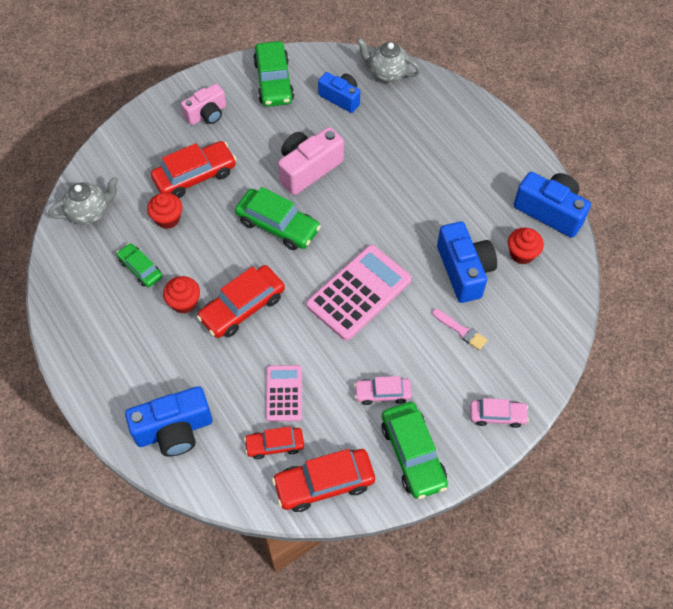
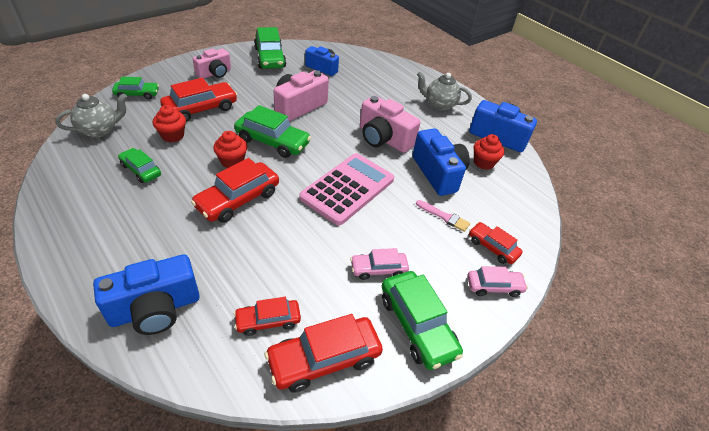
camera: 10 degrees left, 15 degrees down
(121, 154) = (137, 94): none -> green car
(184, 302) = (181, 195): red cupcake -> red cupcake (232, 161)
(284, 393) = (278, 271): pink calculator -> none
(387, 73) = (357, 57): grey teapot -> grey teapot (439, 105)
(407, 218) = (383, 139): none -> pink camera
(506, 369) = (492, 247): none -> red car

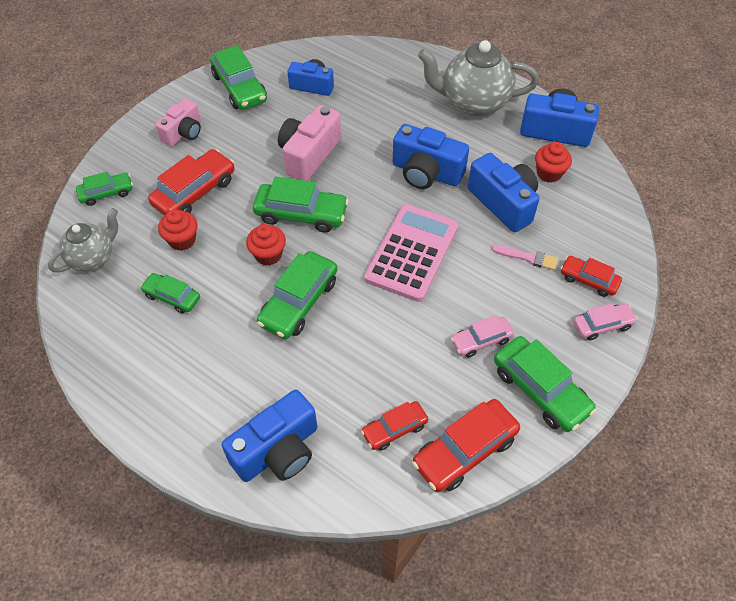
camera: 10 degrees left, 10 degrees up
(238, 199) = (299, 302): red car -> green car
(383, 139) = (426, 173): pink camera -> blue camera
(439, 105) = (473, 103): grey teapot -> grey teapot, size x1.64

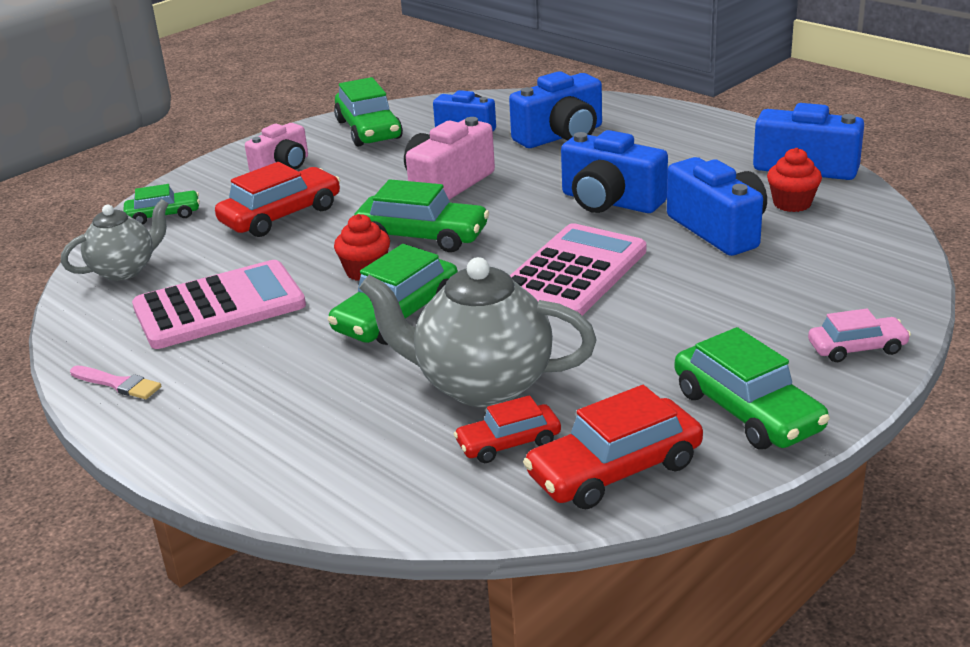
camera: 10 degrees right, 25 degrees down
(172, 297) = (219, 306): green car -> pink calculator
(182, 240) = (250, 256): red cupcake -> none
(278, 450) = (325, 458): blue camera -> blue camera (561, 136)
(473, 103) = (690, 142): grey teapot -> grey teapot (481, 385)
(481, 340) = (661, 358): pink car -> none
(528, 257) = (748, 280): pink brush -> pink brush (118, 384)
(588, 280) = (840, 303): red car -> none

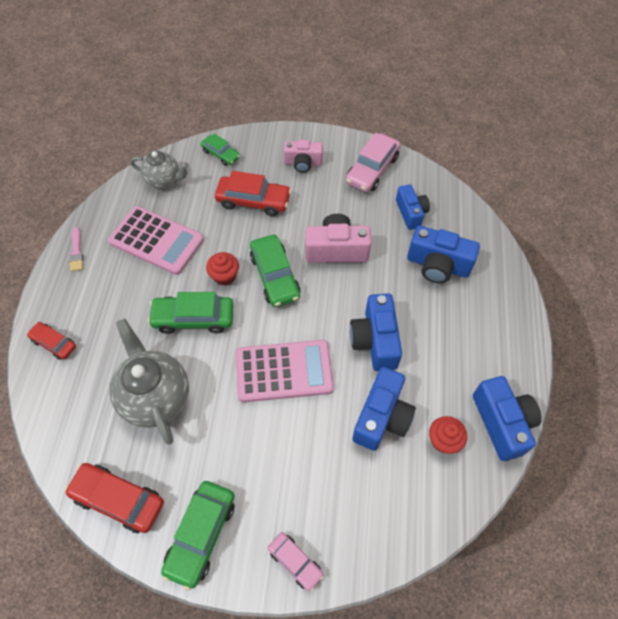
camera: 50 degrees right, 30 degrees up
(368, 130) = (372, 169): green car -> pink car
(508, 443) = (115, 439): red car -> red car (54, 343)

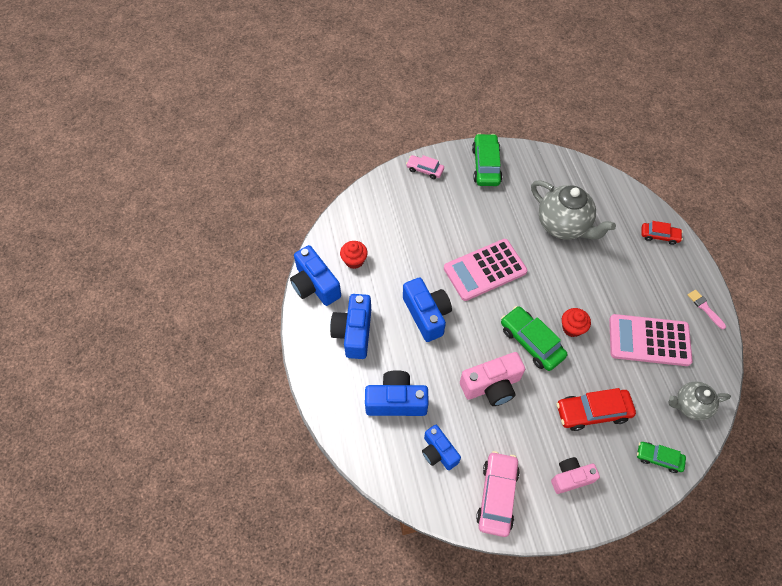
camera: 160 degrees right, 0 degrees up
(118, 499) = (545, 166): red car -> none
(193, 318) = (574, 286): green car -> none
(382, 417) = (402, 262): blue camera -> blue camera (354, 332)

